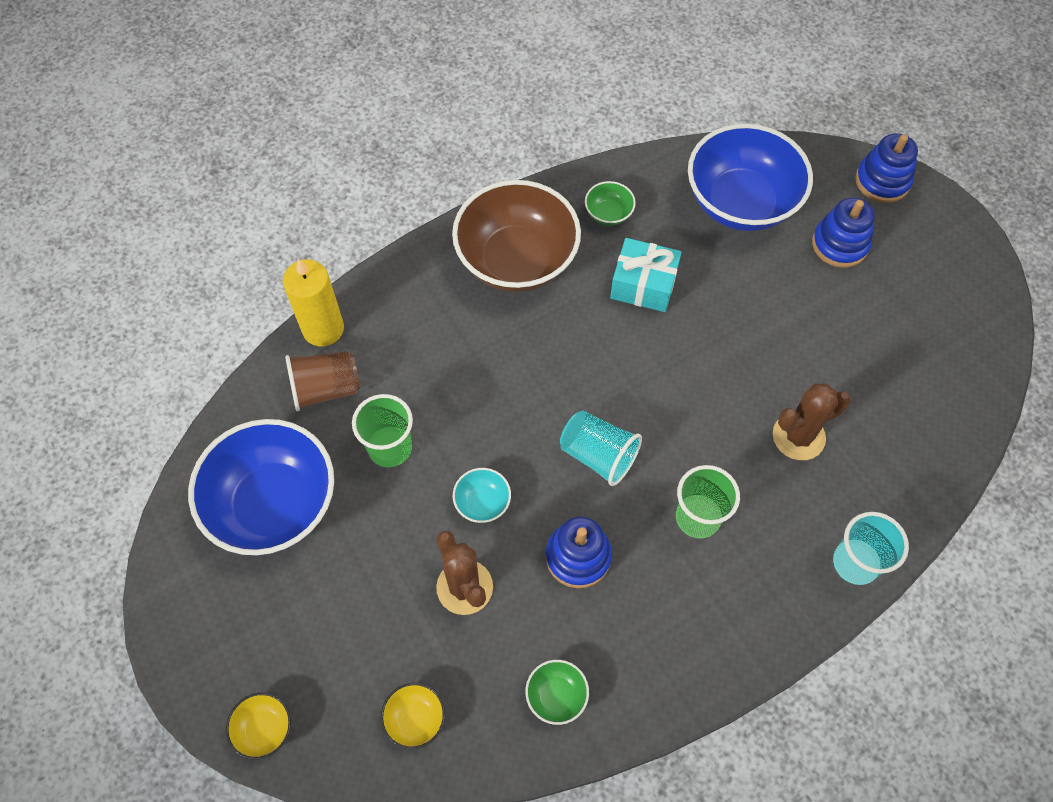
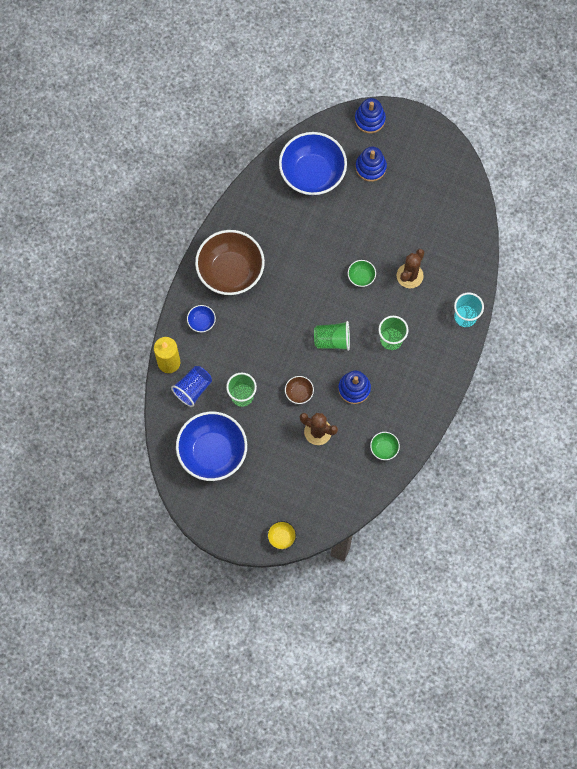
camera: 35 degrees left, 10 degrees up
(325, 389) = (193, 389): brown cup -> blue cup
(415, 719) = (336, 494): yellow bowl -> none
(418, 303) = (201, 322): none -> blue bowl
(482, 502) = (299, 392): turquoise bowl -> brown bowl
(598, 455) = (332, 340): turquoise cup -> green cup
(608, 213) = (255, 219): green bowl -> green bowl (361, 277)
(643, 285) = (296, 246): turquoise gift -> none

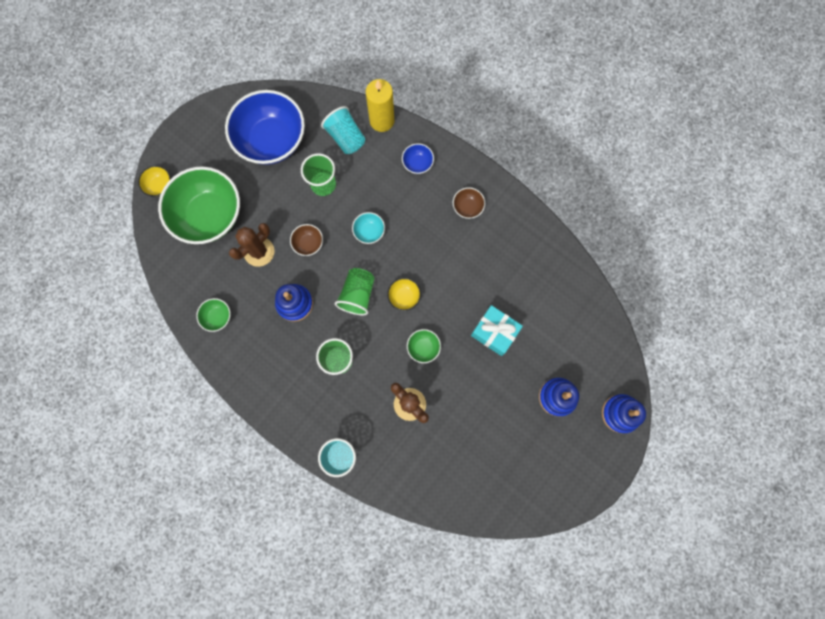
camera: 105 degrees right, 5 degrees up
(193, 389) = (346, 137): blue cup -> turquoise cup
(230, 271) = (467, 207): brown bowl -> brown bowl, size x0.42
(274, 345) = (369, 232): none -> turquoise bowl
(297, 484) = (209, 215): none -> green bowl
(312, 173) = (564, 326): blue bowl -> none
(323, 302) = (404, 296): none -> yellow bowl
(332, 225) = (494, 332): none -> turquoise gift

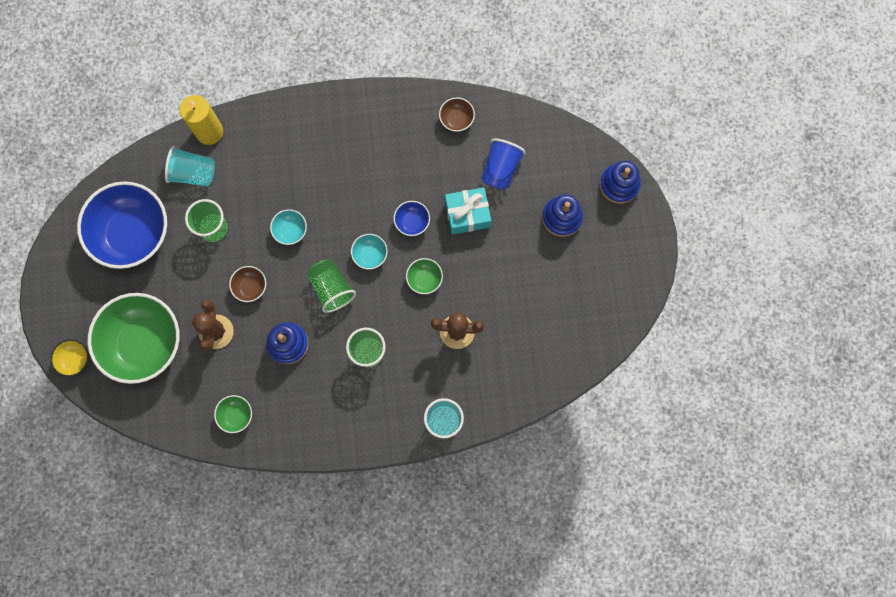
camera: 45 degrees left, 0 degrees up
(404, 296) = (370, 254): yellow bowl -> turquoise bowl
(417, 163) = (274, 139): blue bowl -> blue bowl (412, 222)
(467, 207) = (349, 137): brown bowl -> brown bowl (456, 119)
(547, 323) = (500, 169): none -> blue cup

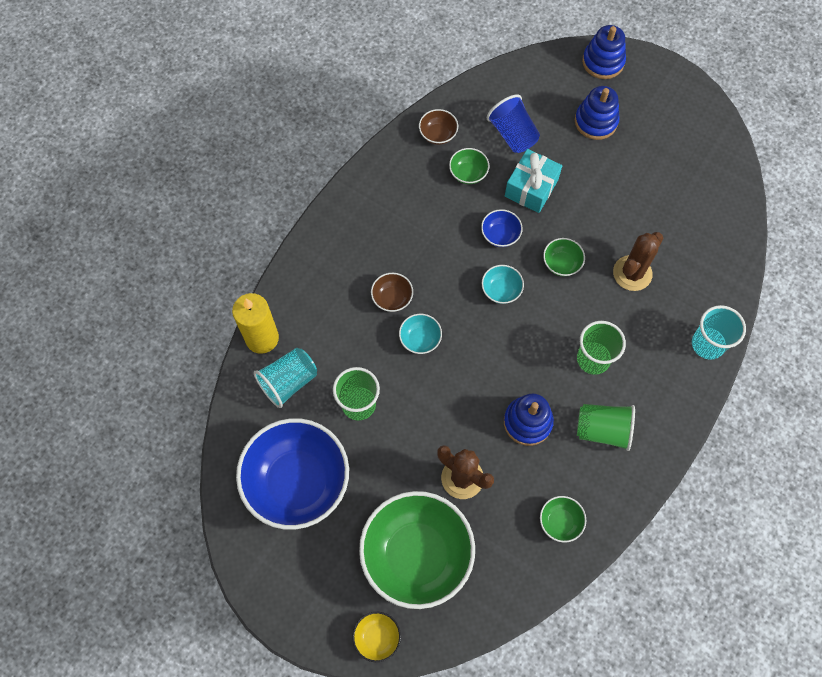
camera: 50 degrees left, 10 degrees down
(250, 286) = (444, 414): brown bowl -> brown bowl (392, 298)
(331, 288) = (506, 345): green cup -> green cup (603, 430)
(442, 163) = (468, 173): none -> green bowl

